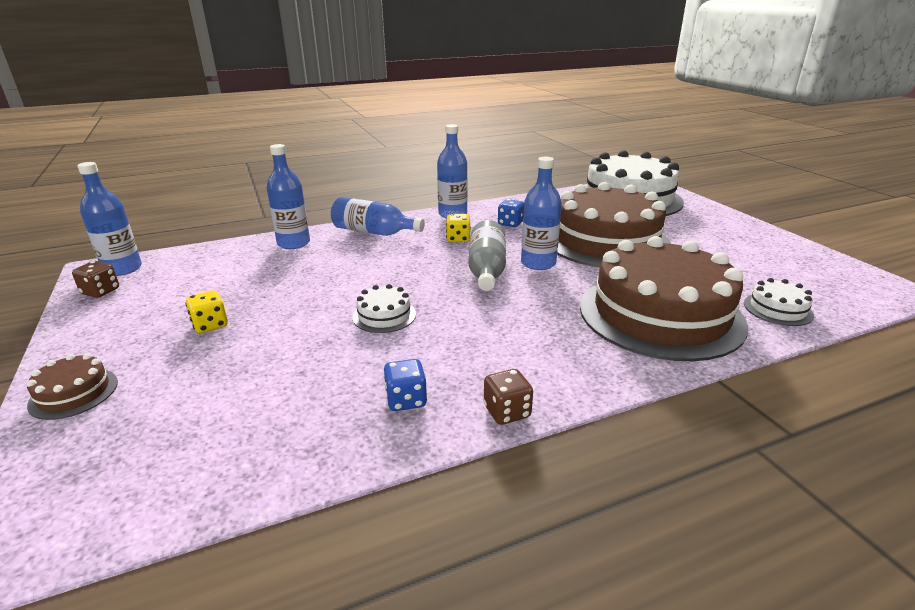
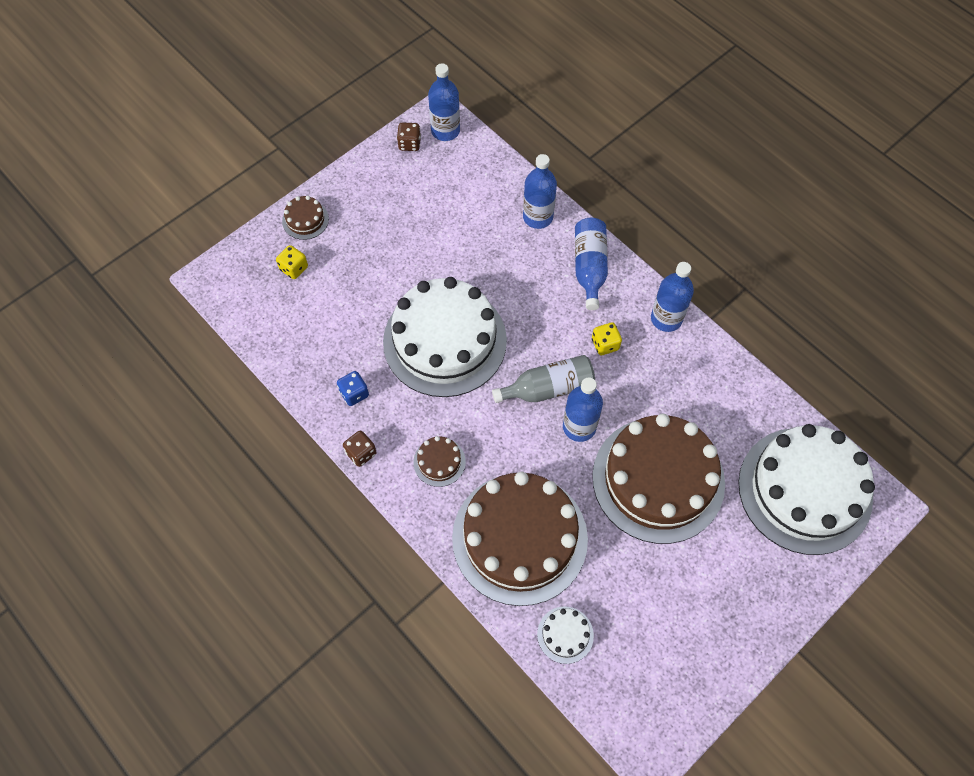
camera: 70 degrees right, 35 degrees up
(210, 325) = (393, 240): yellow dice -> yellow dice (294, 268)
(384, 315) = (445, 341): white cake -> white cake, size x2.50
(510, 223) = (665, 380): blue dice -> none
(546, 348) = (439, 462): none -> brown cake

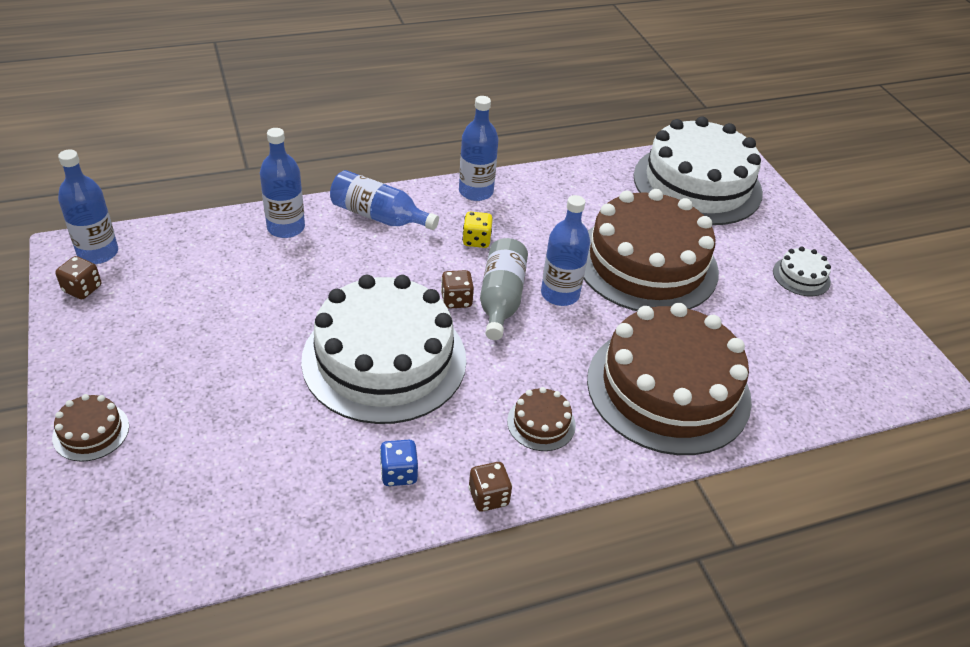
camera: 70 degrees left, 20 degrees down
(294, 268) = (157, 472): yellow dice -> none
(529, 359) = (456, 300): none -> brown dice
(565, 634) = (792, 394): white cake -> white cake (801, 276)

